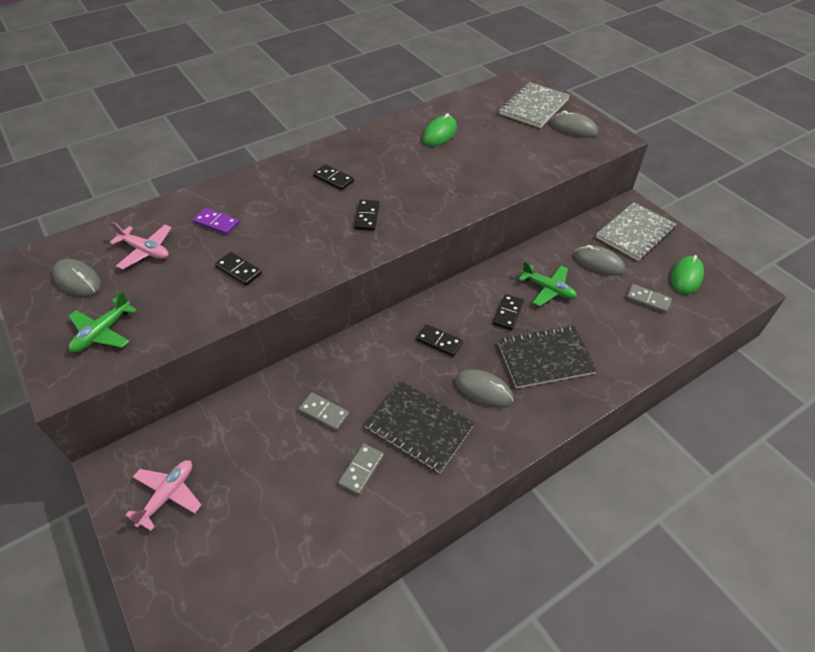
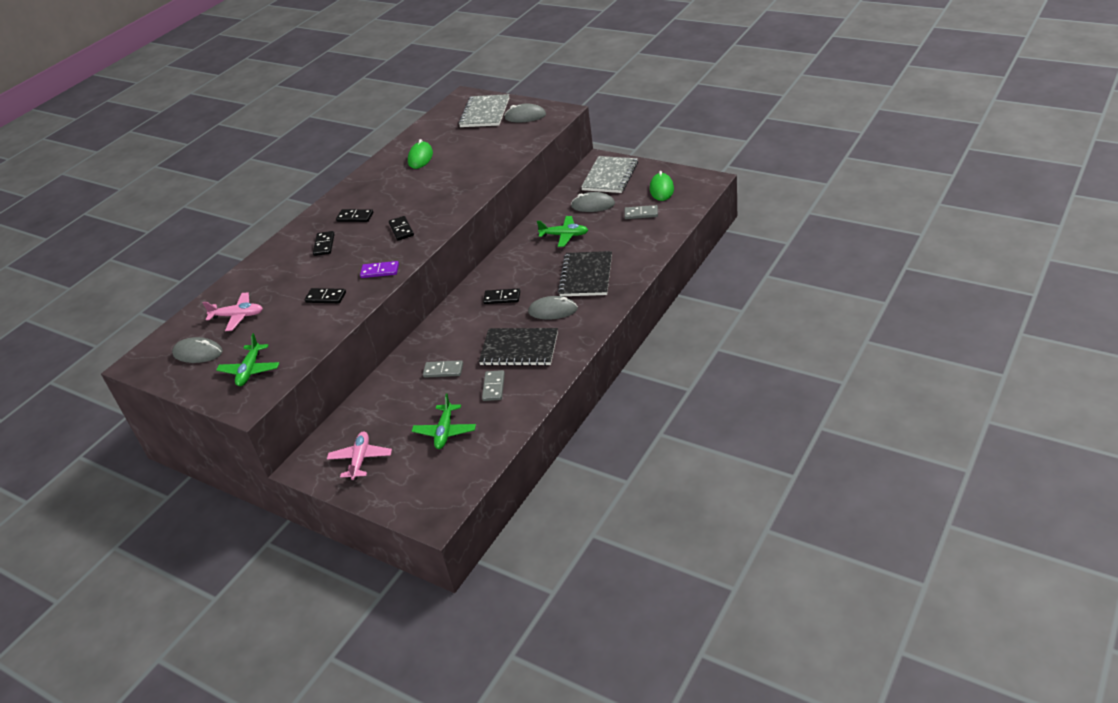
camera: 20 degrees left, 10 degrees down
(216, 223) = (281, 278): purple domino -> purple domino (380, 271)
(273, 508) = (445, 431): none -> green plane
(508, 313) = (543, 261): black domino -> black domino (324, 245)
(545, 358) = (586, 276): black notebook -> black notebook turned 45 degrees counterclockwise

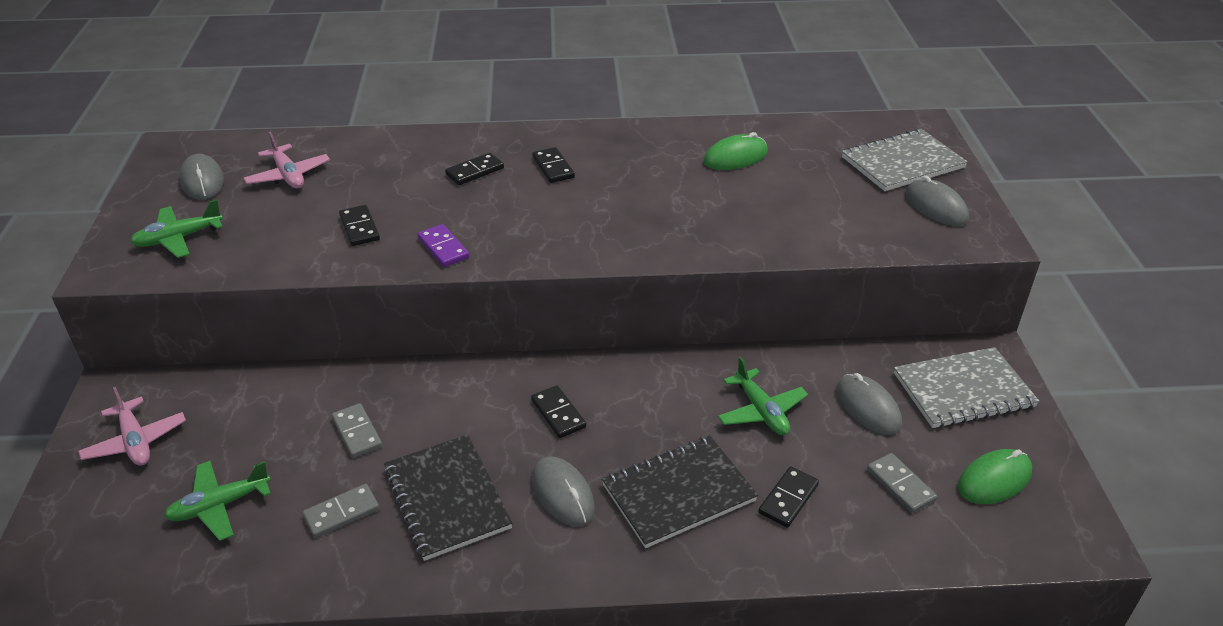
camera: 50 degrees right, 0 degrees up
(360, 459) = (135, 441): pink plane -> pink plane turned 90 degrees clockwise
(401, 230) = (552, 221): black domino -> black domino (788, 499)

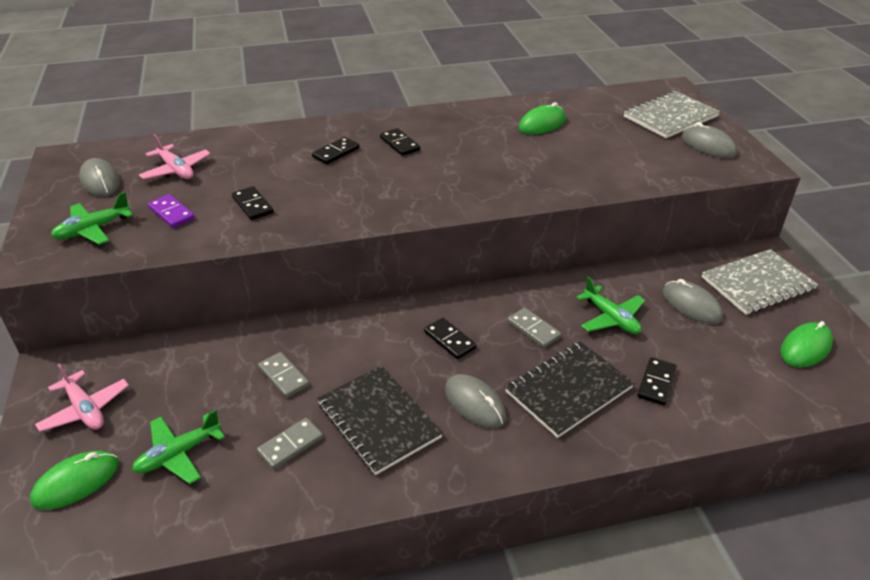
camera: 10 degrees left, 0 degrees up
(106, 521) = (76, 482): none -> green mouse
(443, 248) = (330, 214): purple domino -> purple domino (171, 213)
(900, 485) = (737, 361): grey domino -> grey domino (533, 329)

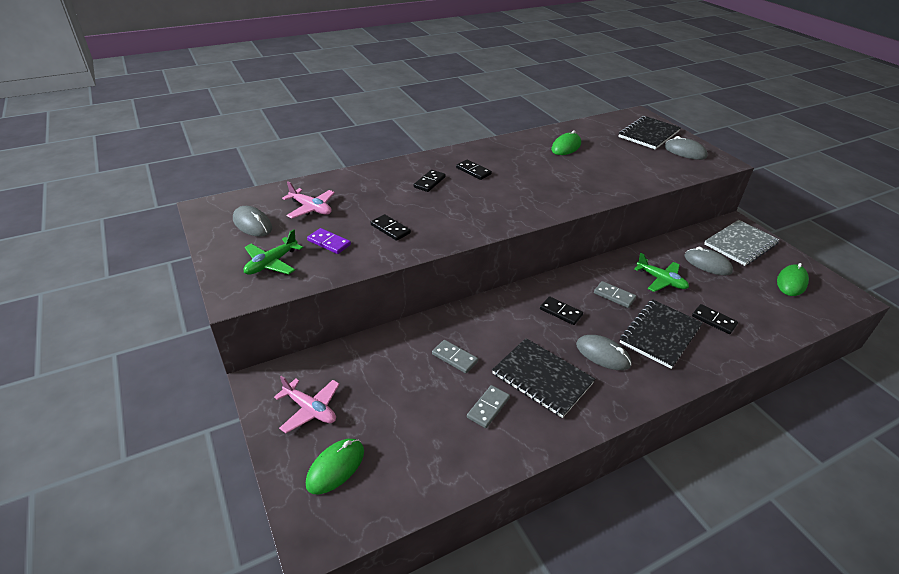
camera: 15 degrees left, 0 degrees up
(178, 454) = (406, 430): green plane -> none
(656, 383) = (714, 320): black domino -> black domino turned 60 degrees counterclockwise
(670, 117) = (649, 134): grey notebook -> black notebook

